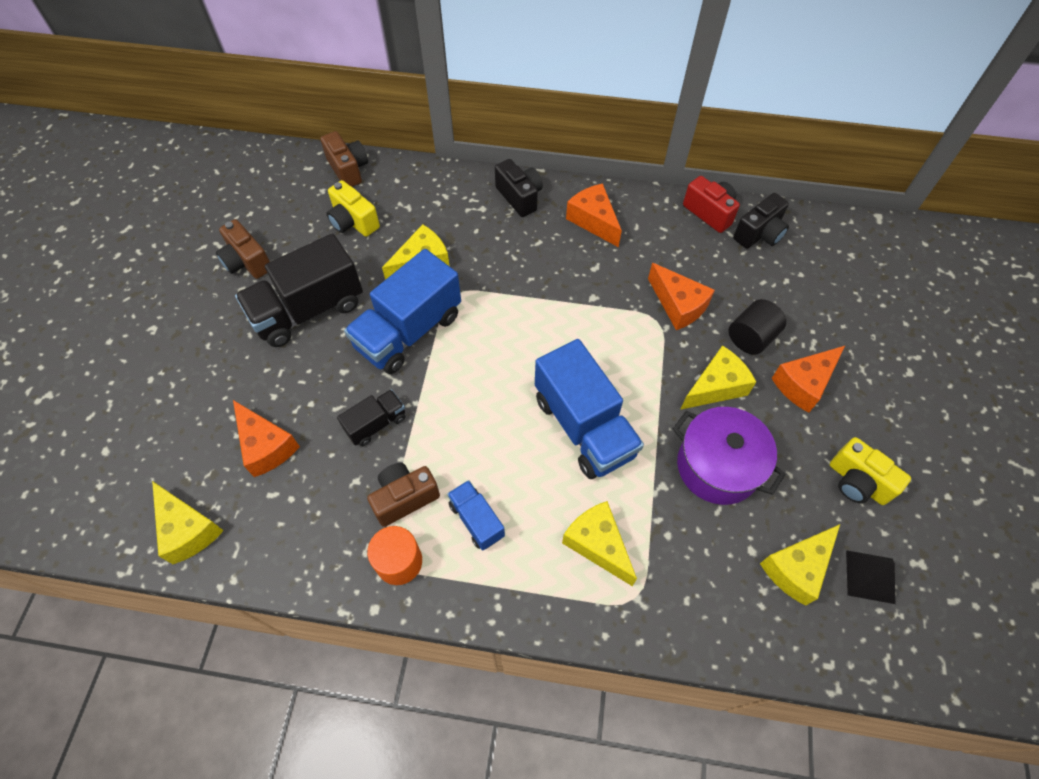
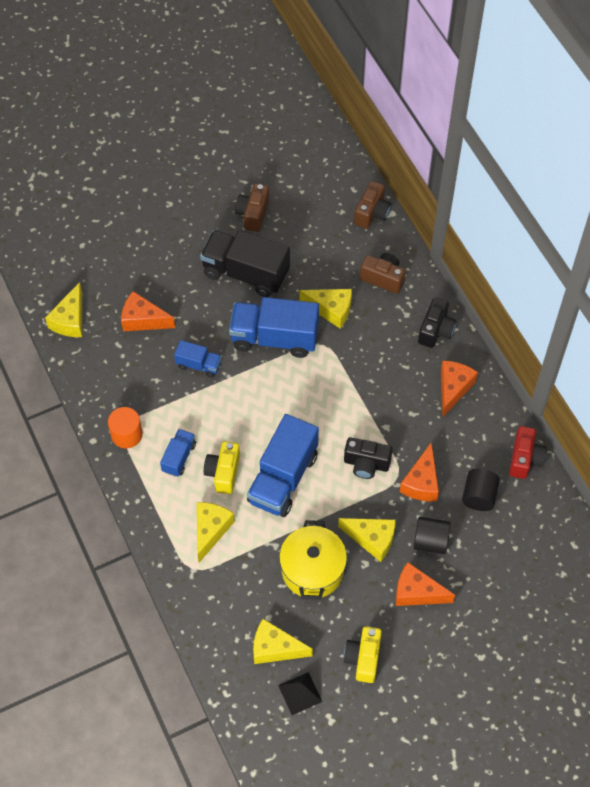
camera: 55 degrees right, 0 degrees up
(266, 446) = (143, 320): orange cheese -> orange cheese turned 90 degrees clockwise
(353, 222) = (331, 248): yellow camera -> yellow camera (223, 473)
(376, 424) = (199, 365): black truck -> blue truck
(404, 498) = (165, 412): brown camera -> brown camera (383, 278)
(717, 466) = (312, 570): purple pot -> yellow pot
(726, 269) = (479, 496): none -> black cylinder
(759, 234) = (531, 502): black camera -> black camera (366, 464)

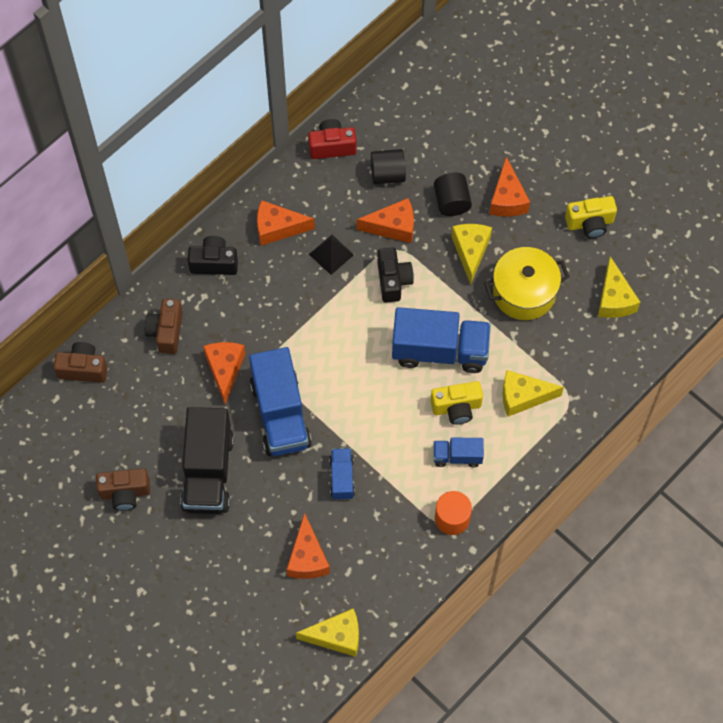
camera: 110 degrees left, 5 degrees up
(300, 693) = (646, 264): black pyramid -> black pyramid (331, 254)
(331, 310) = (225, 370): yellow cheese -> orange cheese

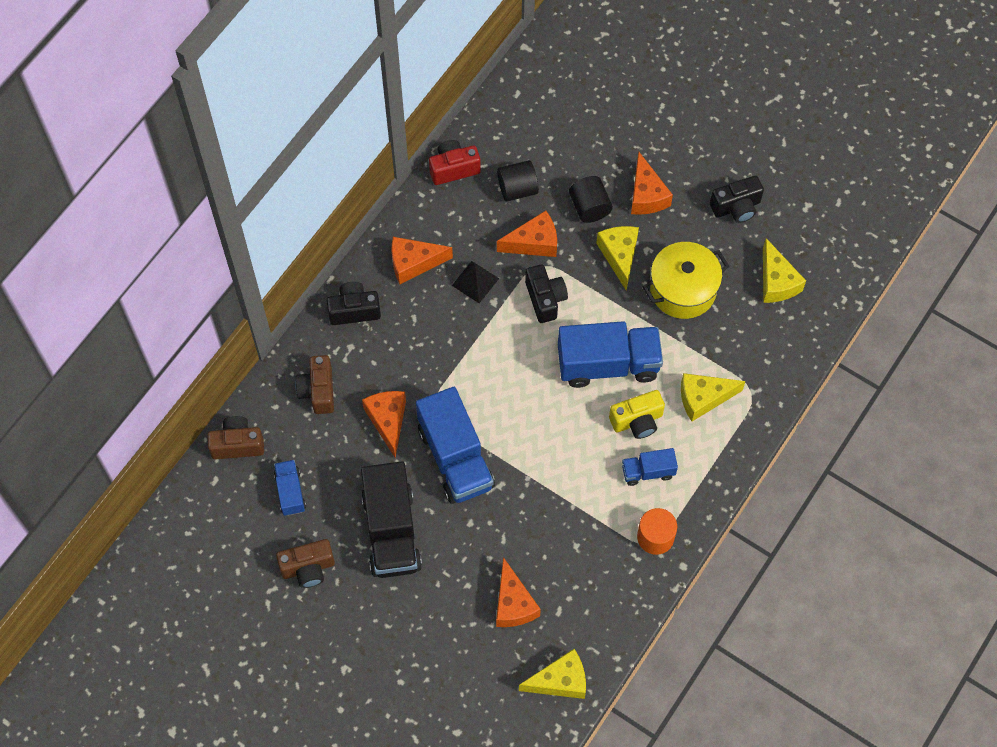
camera: 10 degrees left, 0 degrees up
(342, 478) = (533, 514): blue truck -> blue truck (290, 492)
(590, 223) = (736, 207): yellow camera -> black camera

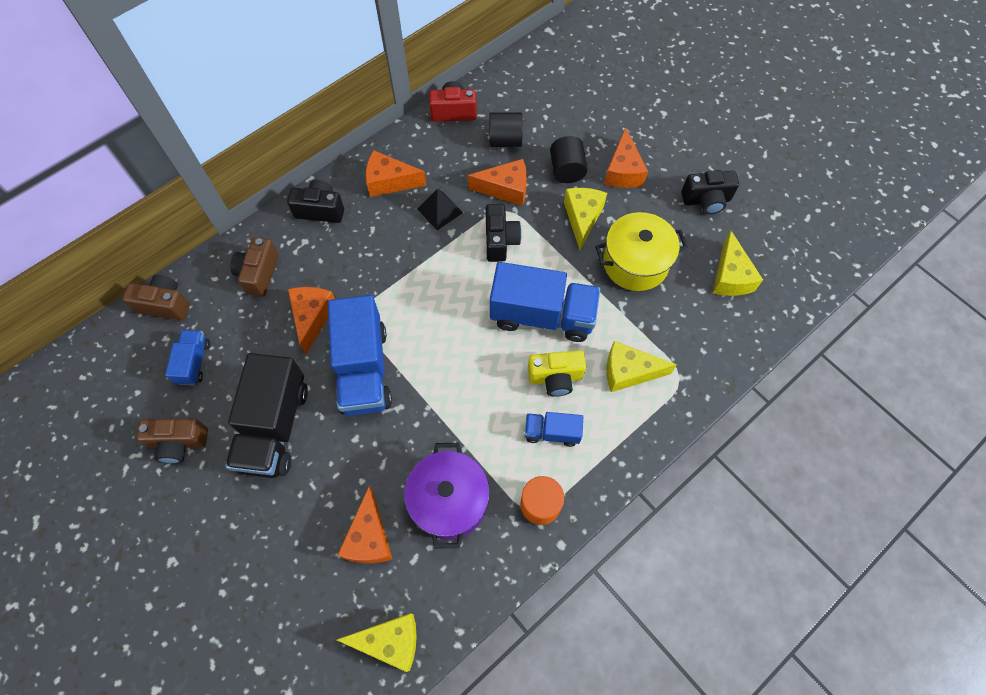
camera: 15 degrees right, 0 degrees up
(574, 555) = (449, 501): none -> purple pot

